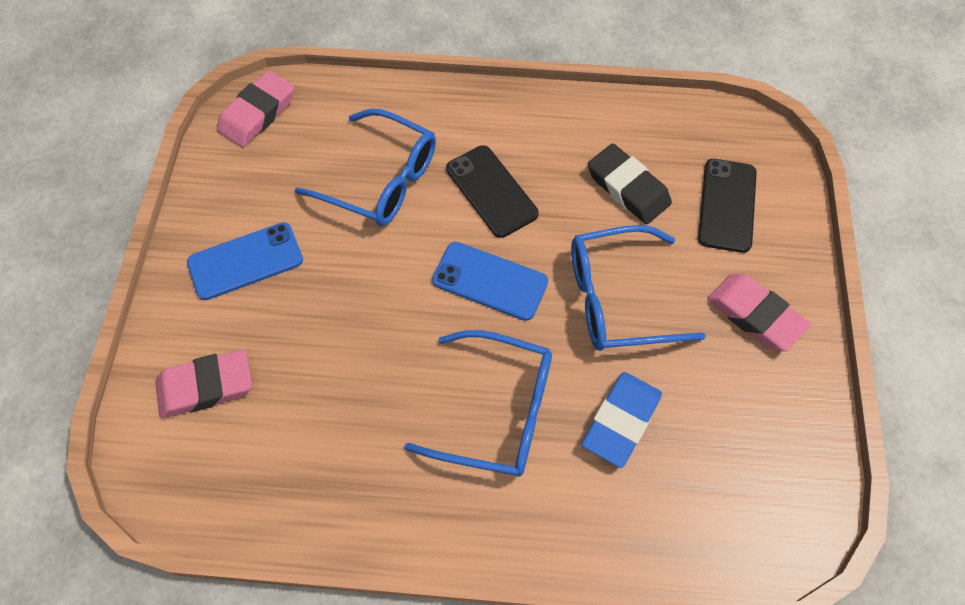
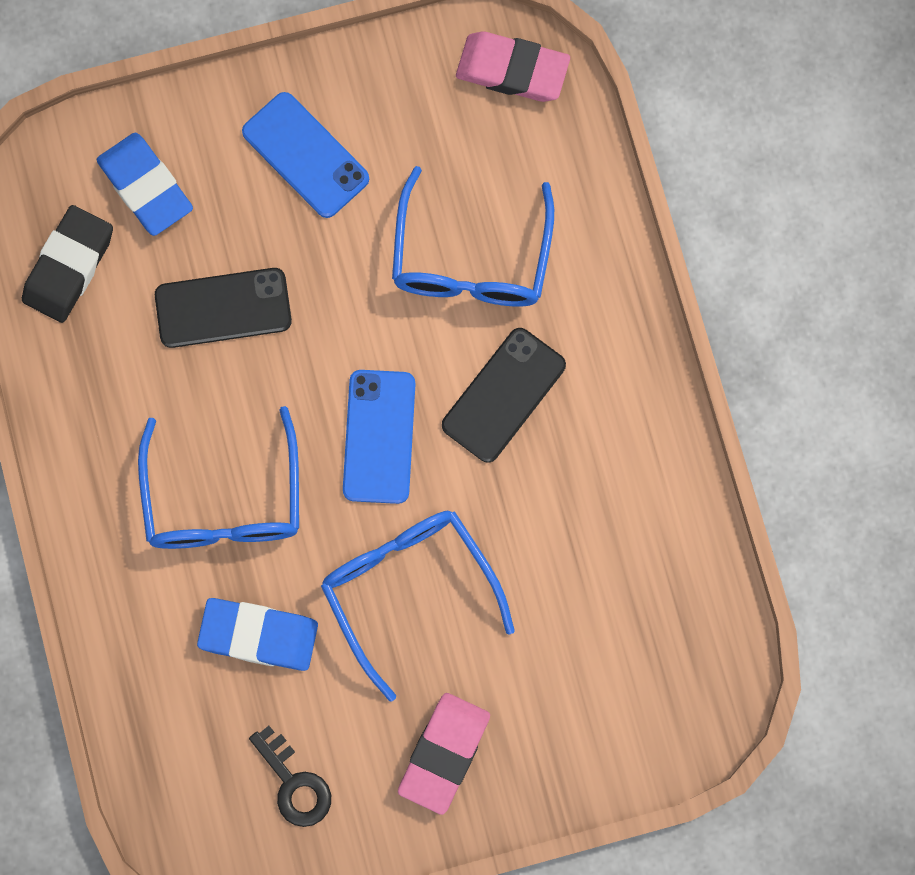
camera: 70 degrees right, 15 degrees up
(206, 386) = (146, 187): pink eraser -> blue eraser
(628, 188) = (570, 558): black eraser -> black eraser (69, 266)
(727, 205) = (590, 686): black phone -> black phone (223, 308)
(754, 433) = (294, 783): none -> black key

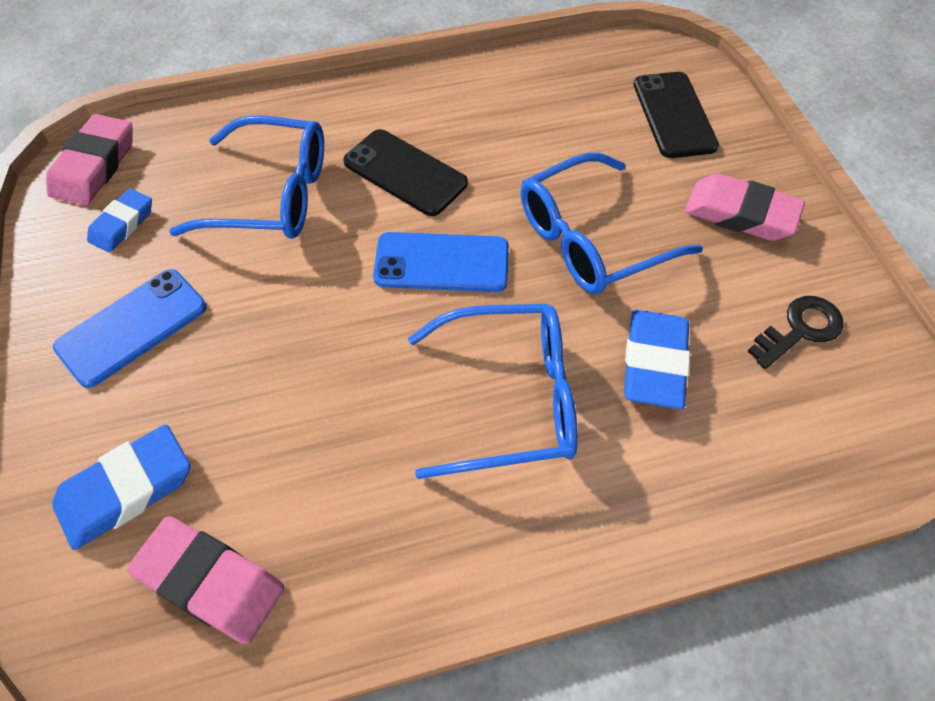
camera: 90 degrees left, 20 degrees down
(69, 266) = (210, 582): black eraser -> pink eraser
(223, 308) = (291, 403): black phone -> black phone (674, 115)
(430, 117) = (122, 224): none -> blue eraser

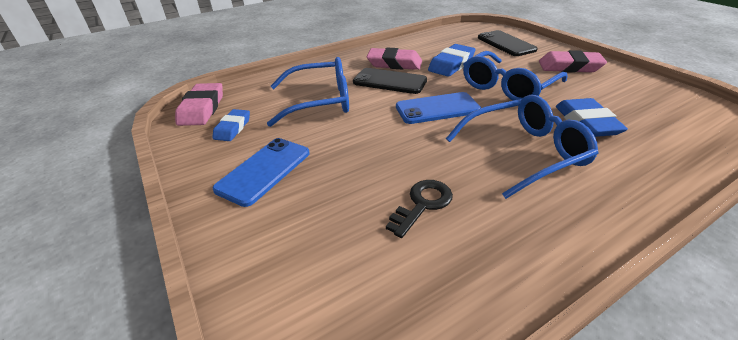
camera: 15 degrees left, 20 degrees down
(126, 490) = (307, 255): blue eraser -> blue eraser (451, 64)
(210, 582) = (406, 293): pink eraser -> pink eraser (394, 63)
(800, 329) = (641, 97): black key -> black key (422, 204)

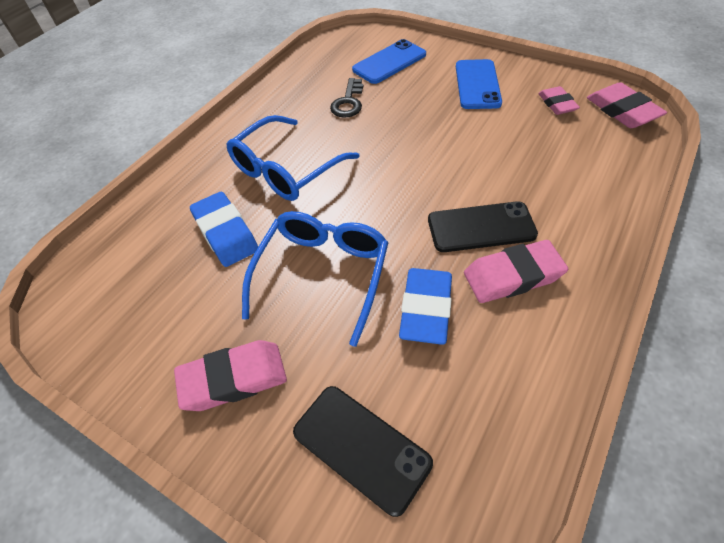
camera: 155 degrees right, 15 degrees up
(232, 128) = (557, 104): blue eraser -> pink eraser
(320, 101) = (523, 162): blue glasses -> none
(437, 109) = (390, 198): blue phone -> blue phone (389, 62)

